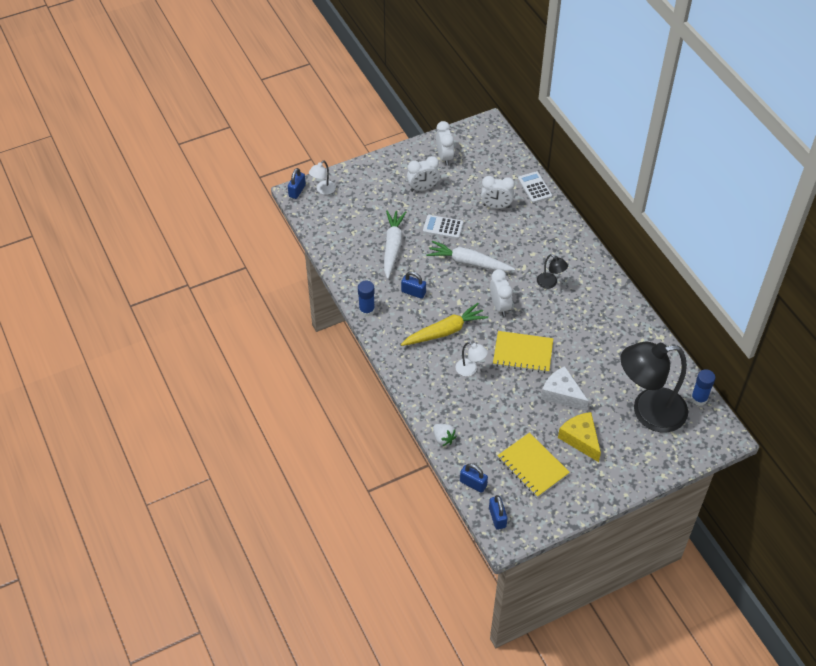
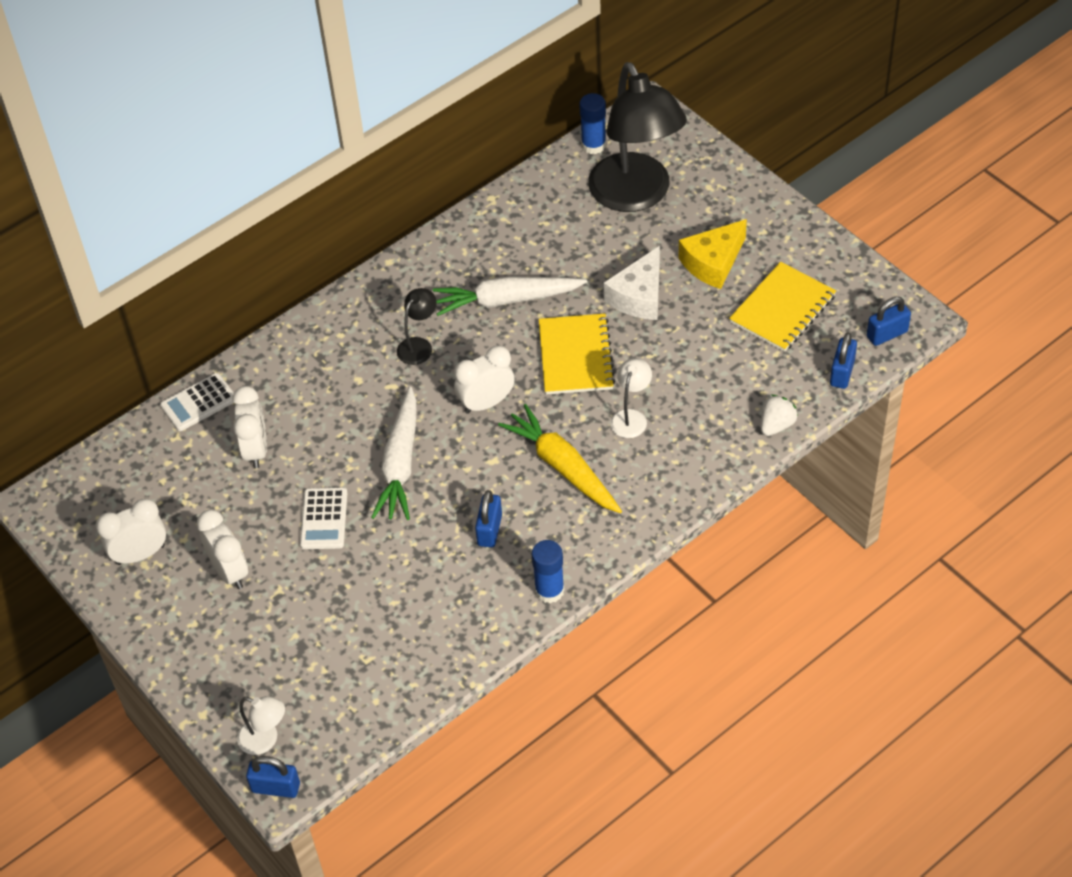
camera: 100 degrees left, 0 degrees up
(392, 247) = (390, 586): white carrot -> white carrot (506, 300)

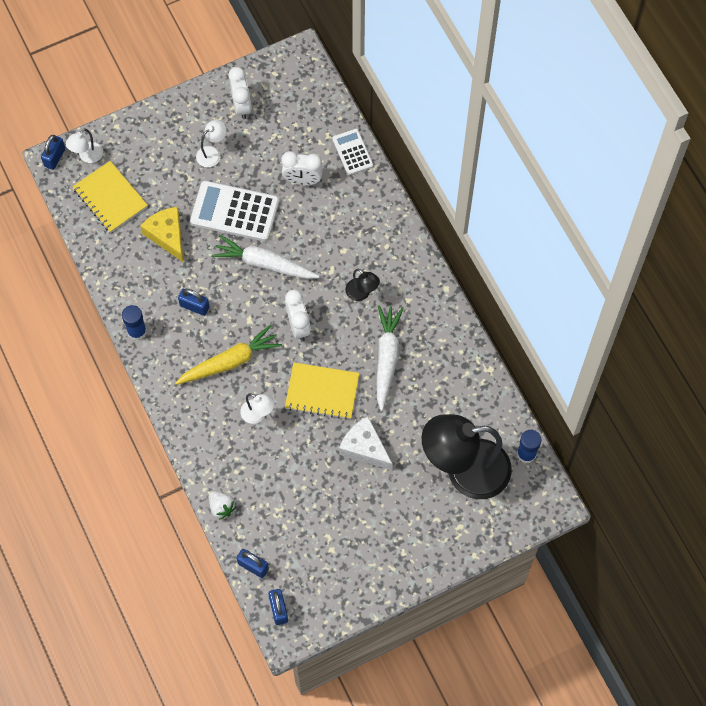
camera: 100 degrees right, 15 degrees up
(230, 571) = (212, 153): white clock -> white lamp
(324, 519) = (235, 211): white calculator -> white calculator, size x1.75
(713, 262) = (382, 508): yellow cheese -> yellow cheese (167, 235)
(782, 309) = (324, 543): yellow notebook -> yellow notebook (110, 198)

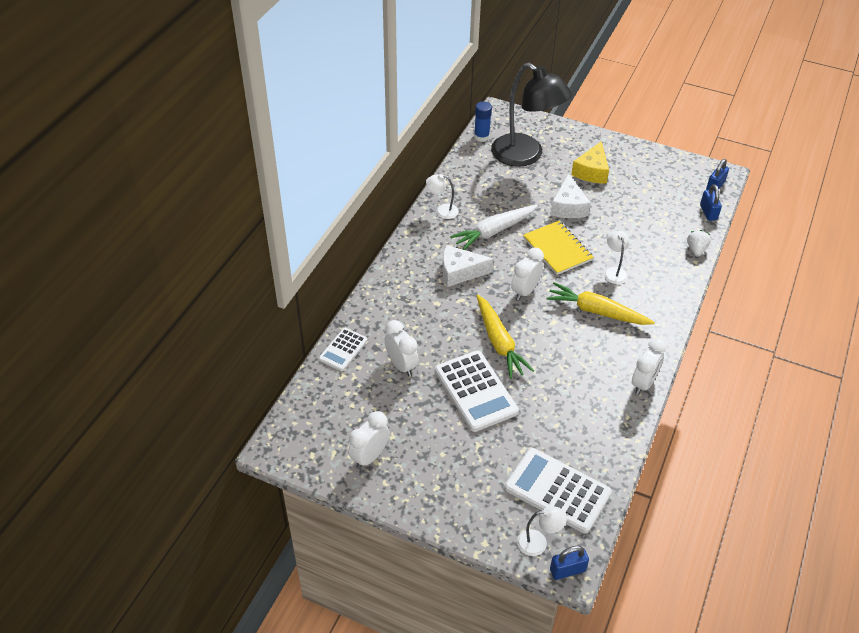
camera: 130 degrees left, 20 degrees down
(110, 198) = (557, 490): yellow notebook -> white calculator
(137, 331) = (643, 383): blue glue stick -> white clock
(167, 235) = (545, 422): yellow cheese -> yellow cheese (591, 171)
(194, 306) = (582, 361): blue padlock -> none
(212, 153) = (438, 445): white lamp -> white lamp (442, 211)
(264, 263) = (499, 342): white carrot -> yellow carrot
(362, 293) = (460, 272): black lamp -> white cheese

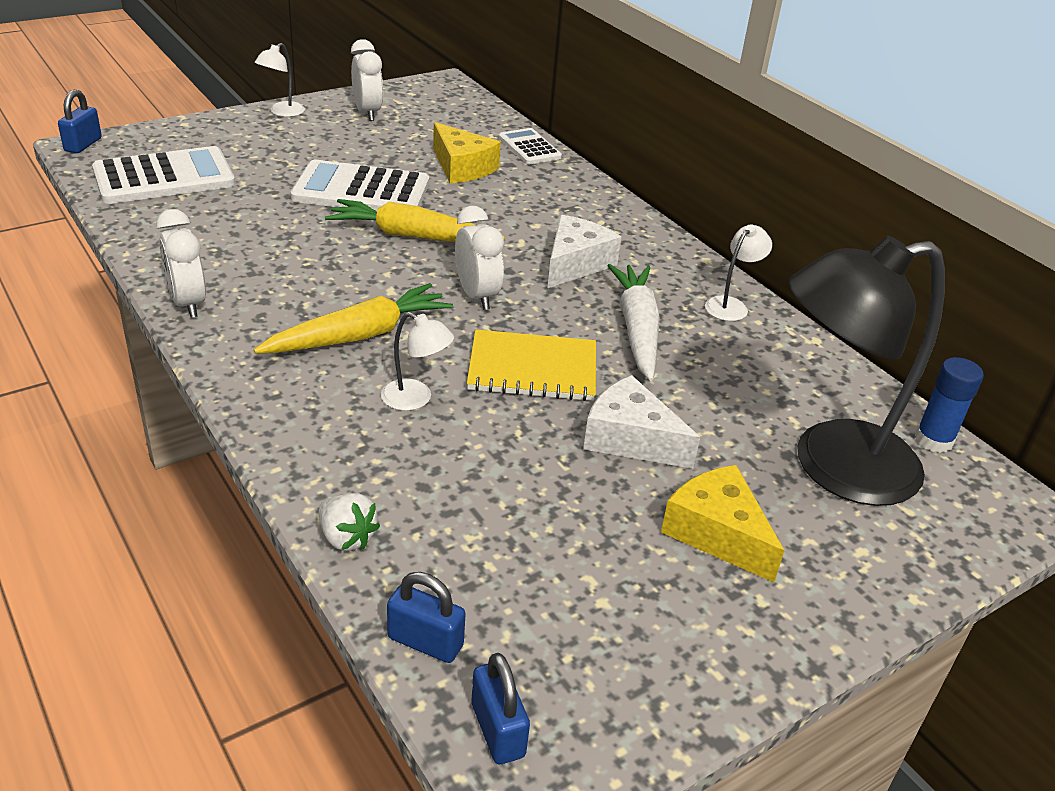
camera: 120 degrees right, 10 degrees down
(401, 365) = (462, 167): white clock -> yellow cheese
(538, 542) = (135, 144): white lamp -> white lamp (282, 112)

